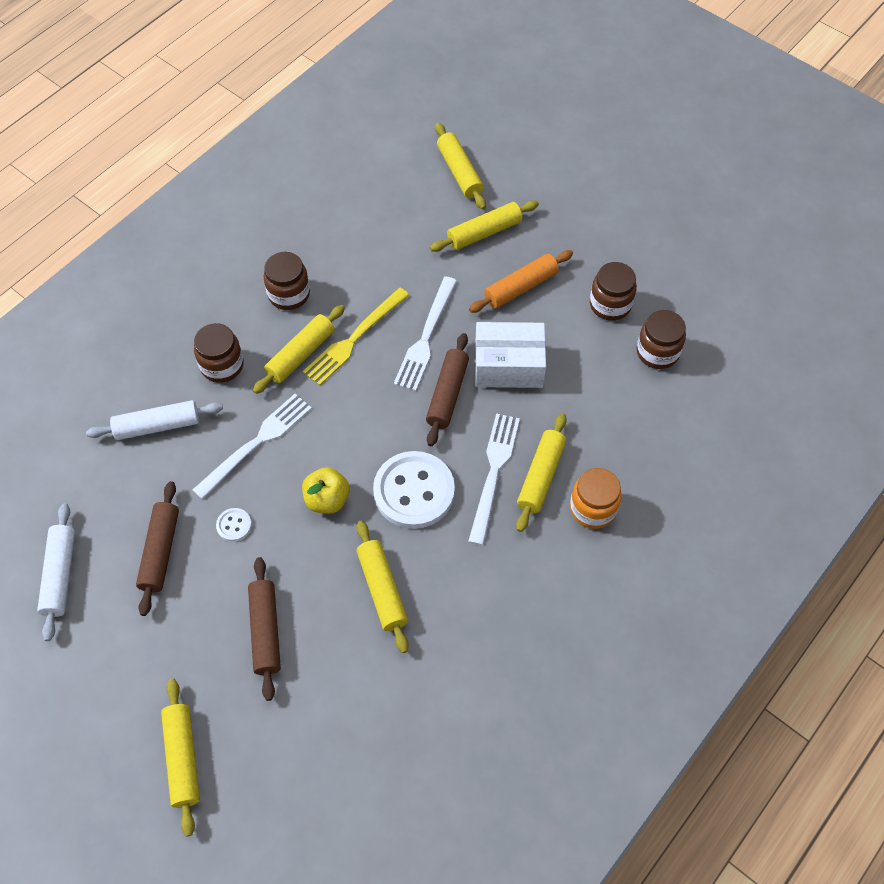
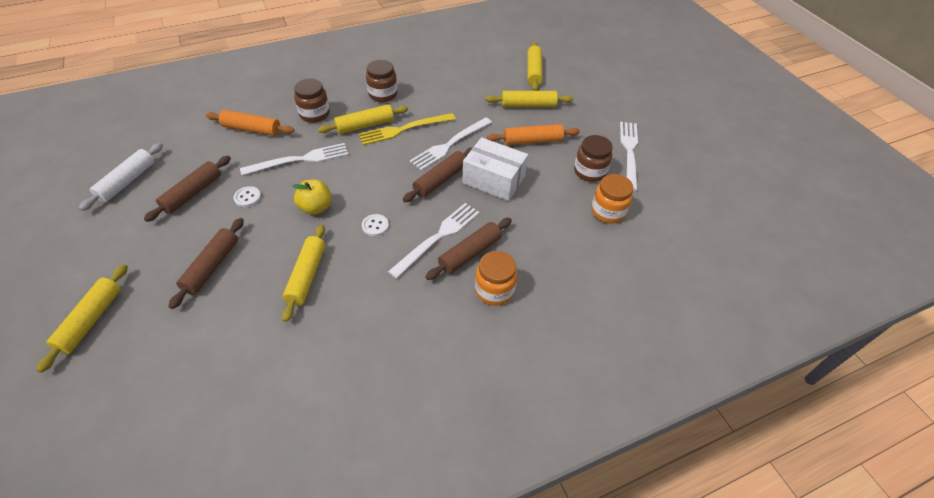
camera: 25 degrees right, 10 degrees down
(157, 426) = (252, 129): white rolling pin -> orange rolling pin
(414, 491) = (375, 226): white button -> white button, size x0.42
(540, 476) = (470, 253): yellow rolling pin -> brown rolling pin
(640, 255) = (629, 152): none -> white fork
(657, 352) = (608, 211): brown jar -> orange jar

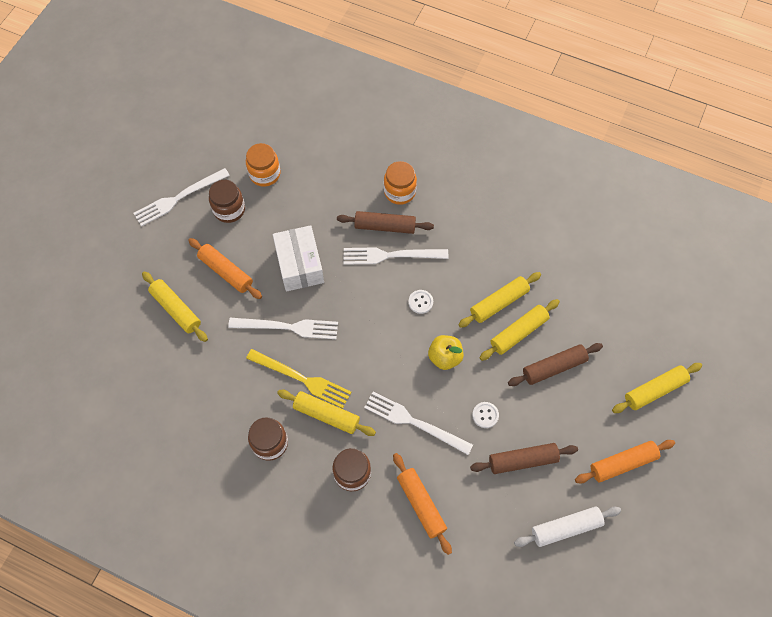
camera: 130 degrees left, 15 degrees up
(97, 246) = (622, 463): none -> orange rolling pin
(440, 180) = (335, 300): brown rolling pin -> none
(533, 72) = (113, 343): yellow rolling pin -> yellow rolling pin (518, 332)

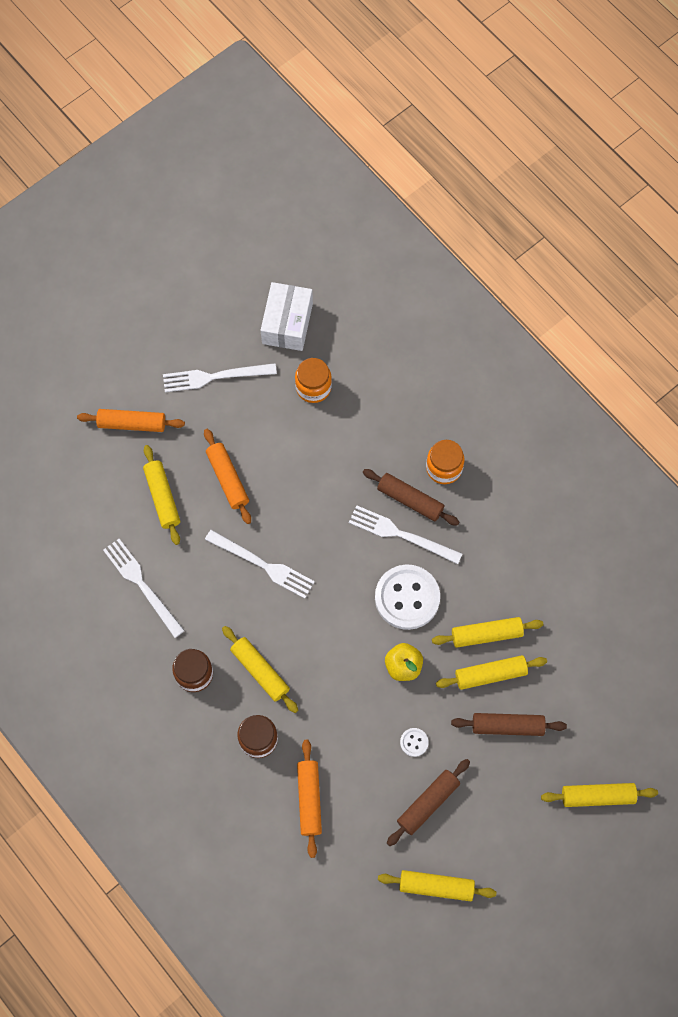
camera: 25 degrees right, 5 degrees up
(229, 210) = (260, 412): brown jar -> none
(299, 265) = (304, 504): white box -> white box (287, 323)
(301, 379) = (252, 624): yellow fork -> none
(414, 422) = (341, 717): white fork -> white fork (142, 585)
(420, 302) = (407, 598): white button -> white button, size x2.36
(522, 460) = (428, 803): brown rolling pin -> brown rolling pin turned 60 degrees counterclockwise
(566, 528) = (436, 886): white rolling pin -> yellow rolling pin
(622, 463) = (525, 852): orange rolling pin -> orange rolling pin (132, 424)

